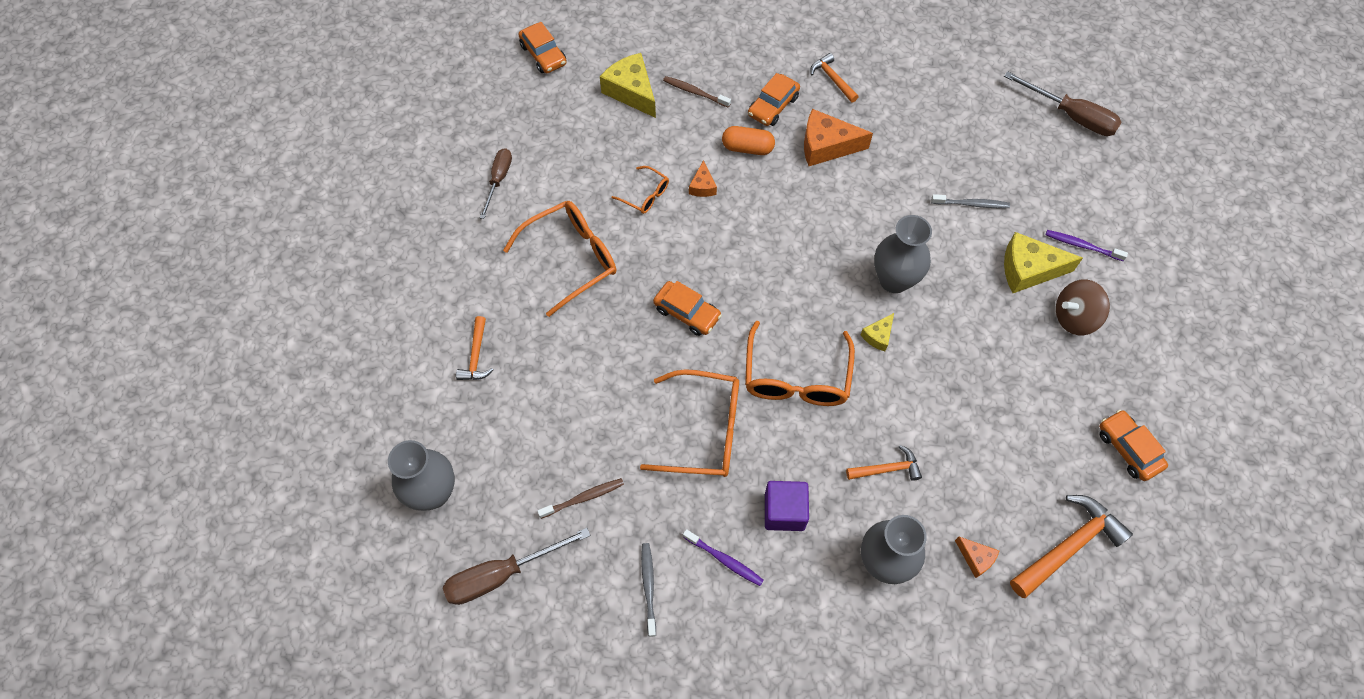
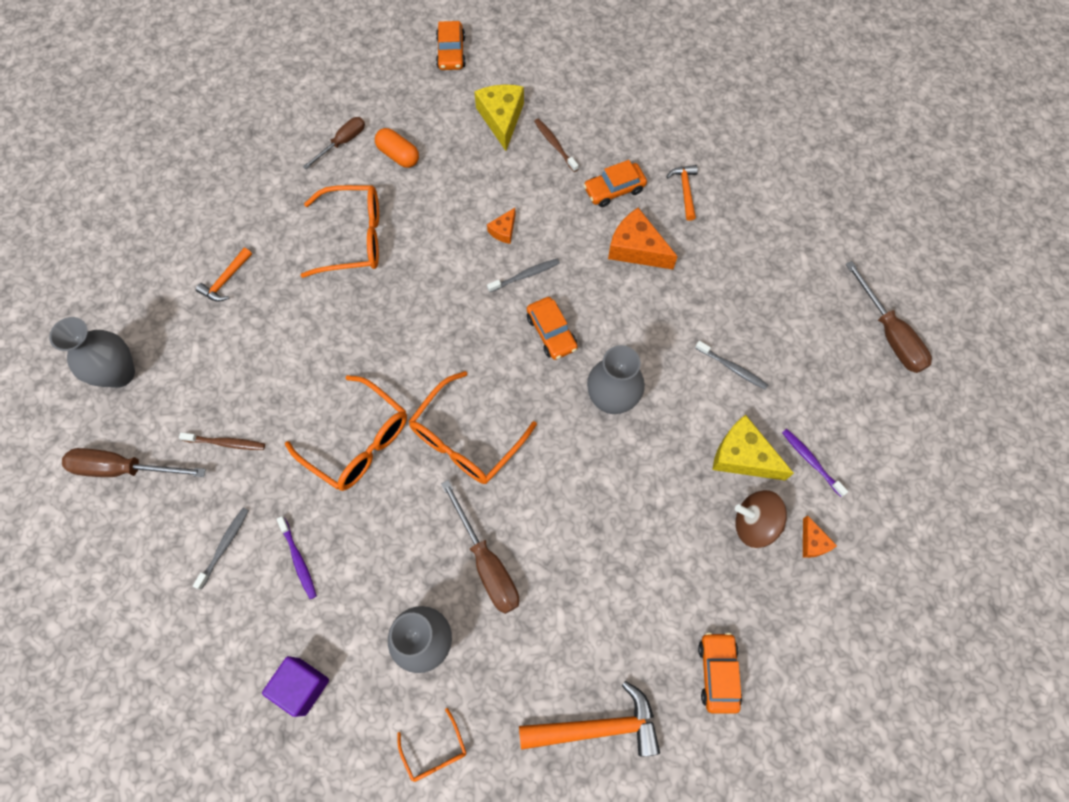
camera: 30 degrees right, 5 degrees up
(645, 195) = (451, 214): orange glasses -> orange glasses (435, 751)
(687, 312) = (414, 333): orange car -> orange car (551, 332)
(747, 148) = (565, 216): orange capsule -> orange capsule (398, 155)
(749, 215) = (525, 275): none -> grey toothbrush
(784, 511) = (374, 548): purple cube -> purple cube (302, 686)
(878, 336) = (562, 441): yellow cheese -> none
(887, 469) = (486, 563): orange hammer -> brown screwdriver
(976, 558) = (507, 687): orange cheese -> orange cheese (812, 542)

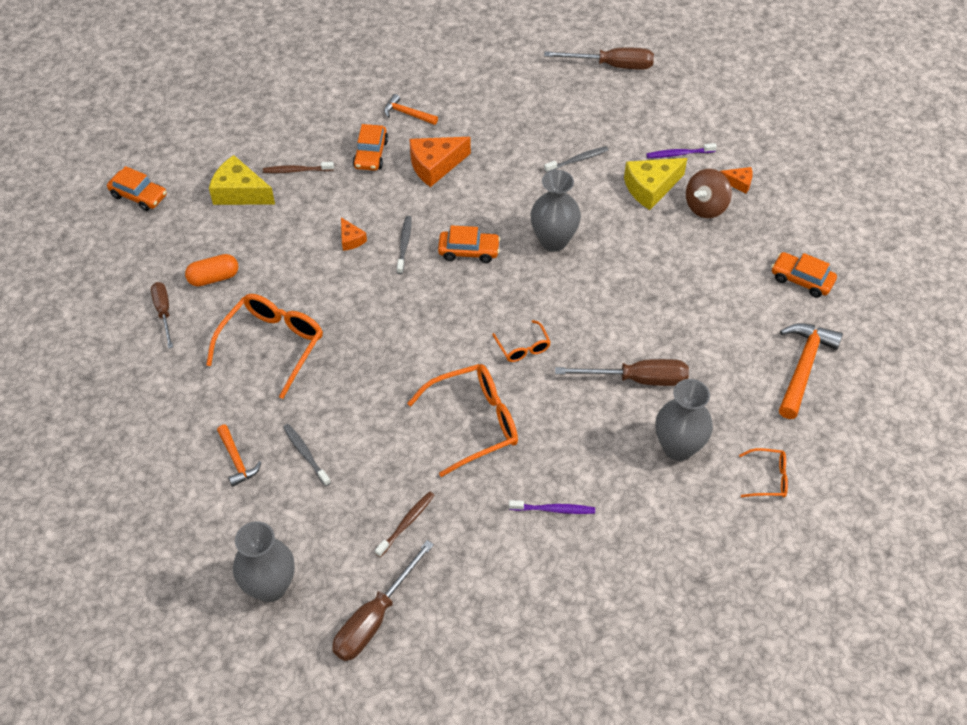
camera: 60 degrees left, 15 degrees down
(224, 546) = (506, 562): grey toothbrush -> grey toothbrush (305, 454)
(302, 686) = (666, 550): purple cube -> none
(465, 439) = (523, 347): orange glasses -> orange glasses, size x0.51

